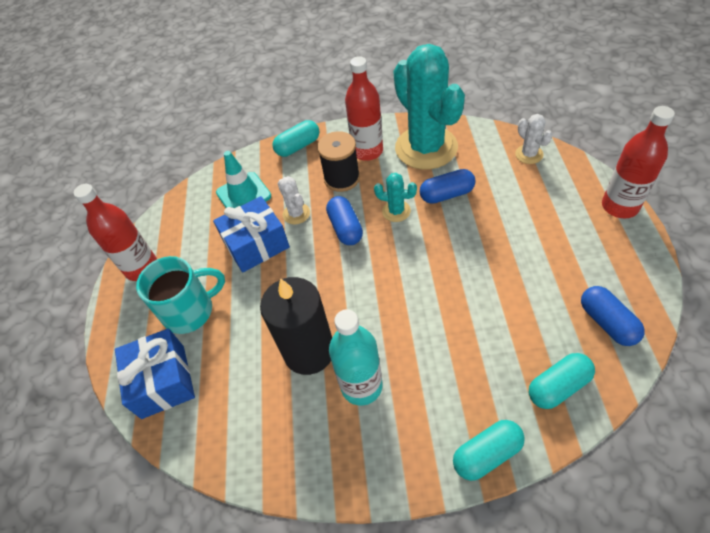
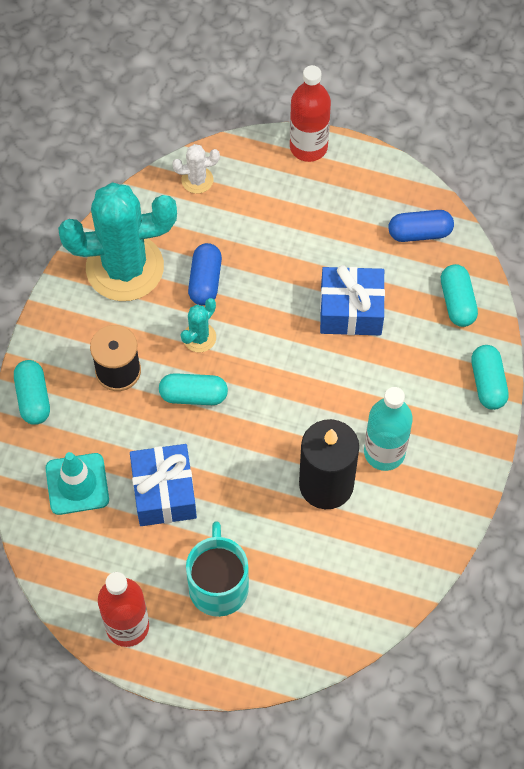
camera: 75 degrees left, 10 degrees up
(163, 381) = (292, 631): blue gift -> blue gift (351, 310)
(296, 214) = (143, 437): white cactus -> none
(345, 228) = (193, 395): blue capsule -> turquoise capsule
(367, 151) = (91, 327): red bottle -> none

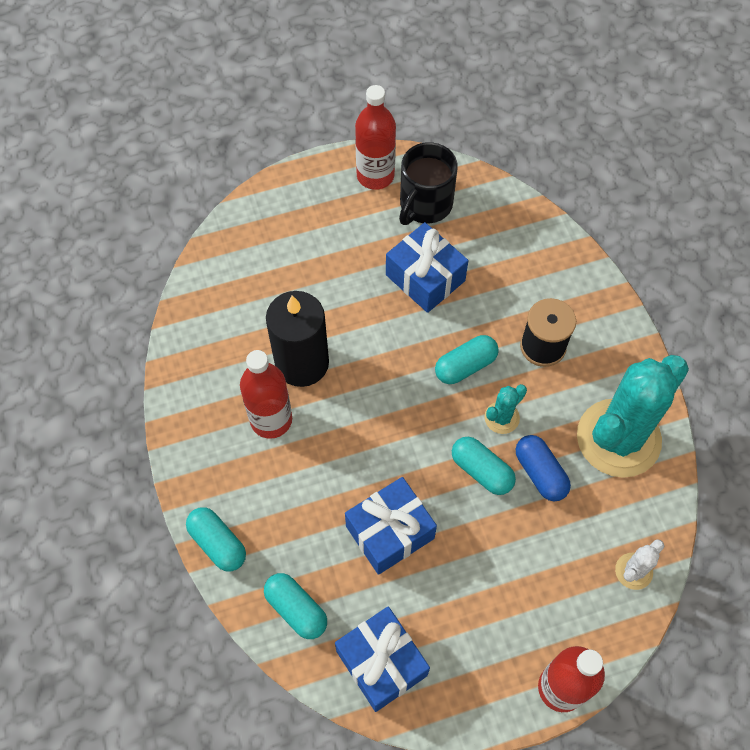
camera: 145 degrees right, 0 degrees up
(33, 398) = (587, 283): turquoise capsule -> turquoise capsule (481, 471)
(77, 484) = (496, 243): turquoise traffic cone -> none
(107, 564) = (424, 205): none -> black mug
(199, 337) = (502, 418): turquoise cactus -> turquoise cactus turned 45 degrees clockwise
(218, 585) = (331, 240): turquoise mug -> none
(384, 452) = (271, 420): turquoise bottle -> red bottle
(419, 233) = (381, 663): blue capsule -> blue gift

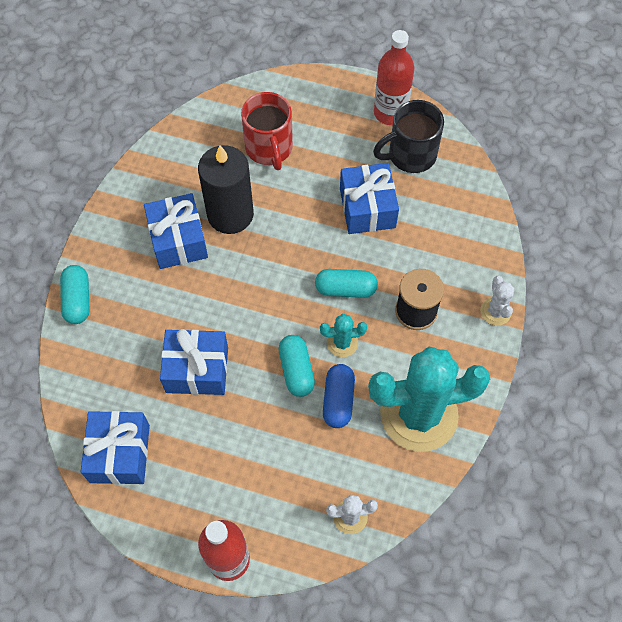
camera: 35 degrees right, 0 degrees up
(271, 420) = (178, 240): red bottle -> blue gift
(288, 276) = (269, 149): none -> red mug
(296, 609) = (93, 378): turquoise capsule -> none
(609, 302) = (495, 311): none -> white cactus

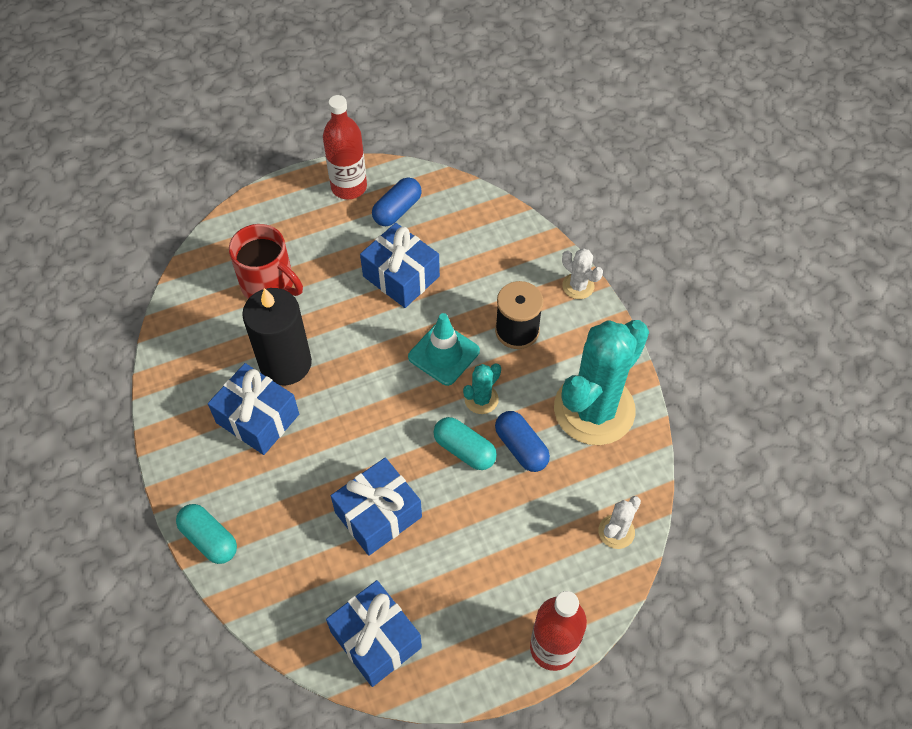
camera: 40 degrees left, 5 degrees down
(345, 289) = (444, 354): turquoise capsule -> turquoise traffic cone
(410, 155) = (397, 210): black mug -> blue capsule

